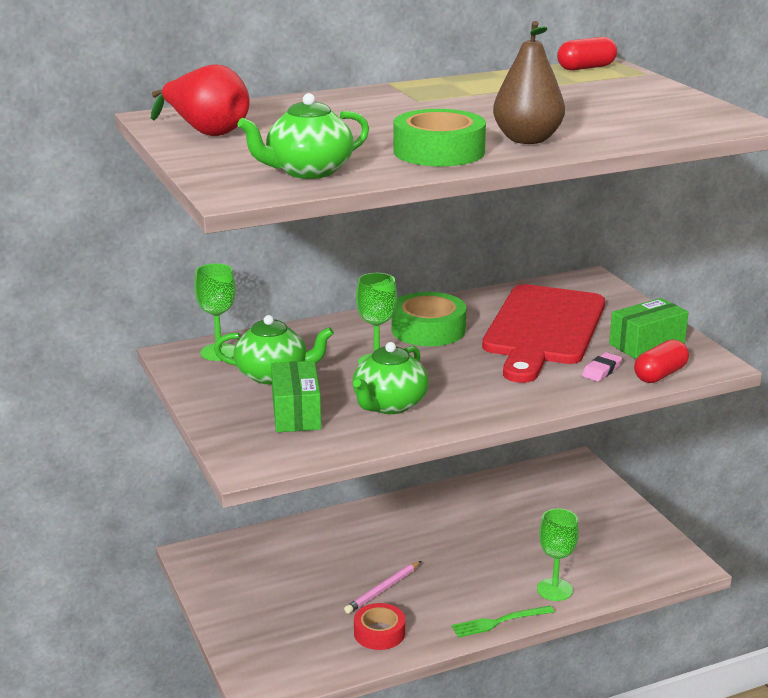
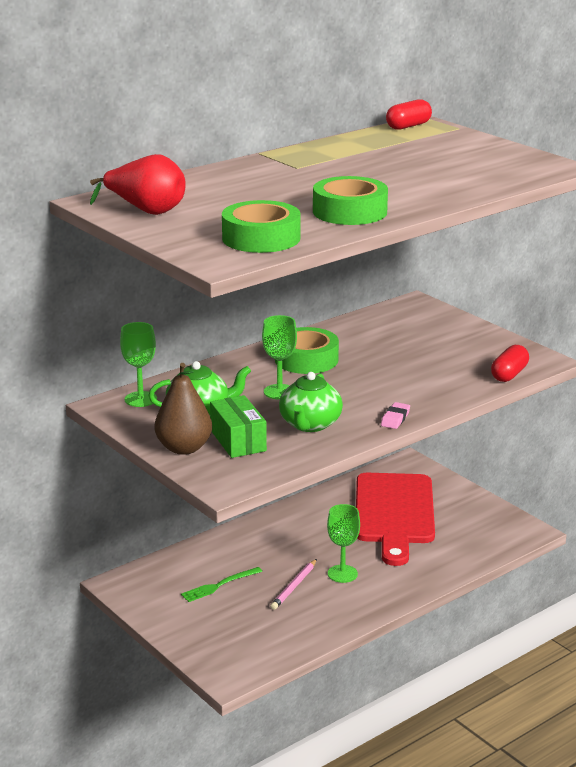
camera: 15 degrees left, 0 degrees up
(308, 171) = (261, 238): green teapot -> green tape
(379, 633) = (307, 620): red tape -> none
(499, 622) = (400, 596): green fork -> green fork (219, 585)
(527, 140) = (410, 195): brown pear -> brown pear (184, 448)
(543, 329) = (399, 348): red cutting board -> red cutting board (394, 513)
(554, 590) = (433, 565): green goblet -> green goblet (342, 574)
(601, 370) = (463, 376): pink eraser -> pink eraser (395, 419)
(646, 344) = (487, 351): green box -> none

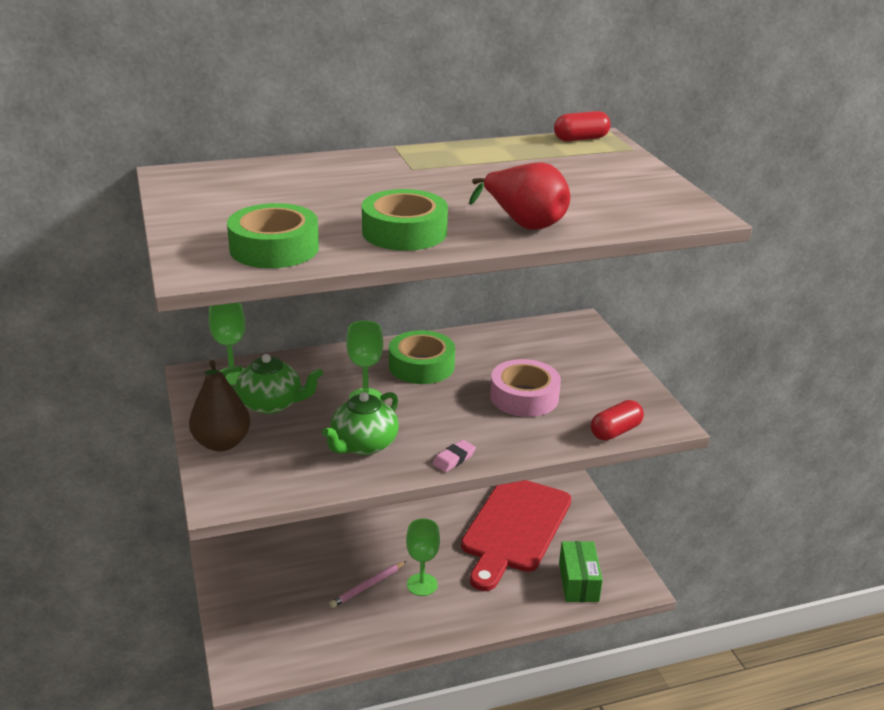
camera: 20 degrees right, 5 degrees up
(146, 211) = (205, 194): red pear -> red pear (524, 223)
(219, 585) = (301, 565): green fork -> none
(238, 441) = (279, 447): green box -> green box (578, 582)
(415, 365) = (524, 397): none -> pink tape

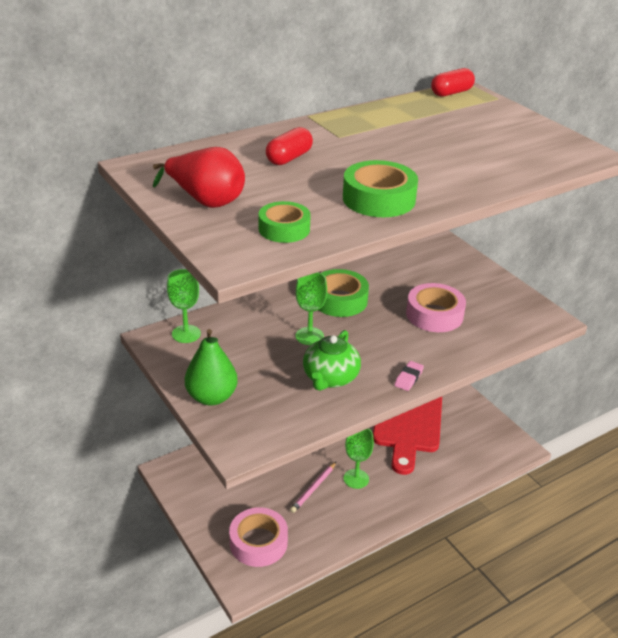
camera: 15 degrees left, 5 degrees up
(222, 443) = (211, 397): brown pear -> green pear
(271, 404) = (234, 354): green teapot -> none
(274, 248) = (284, 229): green tape -> green tape, size x0.66
(279, 632) = (258, 542): none -> pink tape
(524, 223) = (465, 178): red pear -> red pear (206, 201)
(578, 582) = (474, 453): green box -> none
(615, 431) = (518, 333): red capsule -> red capsule (289, 158)

